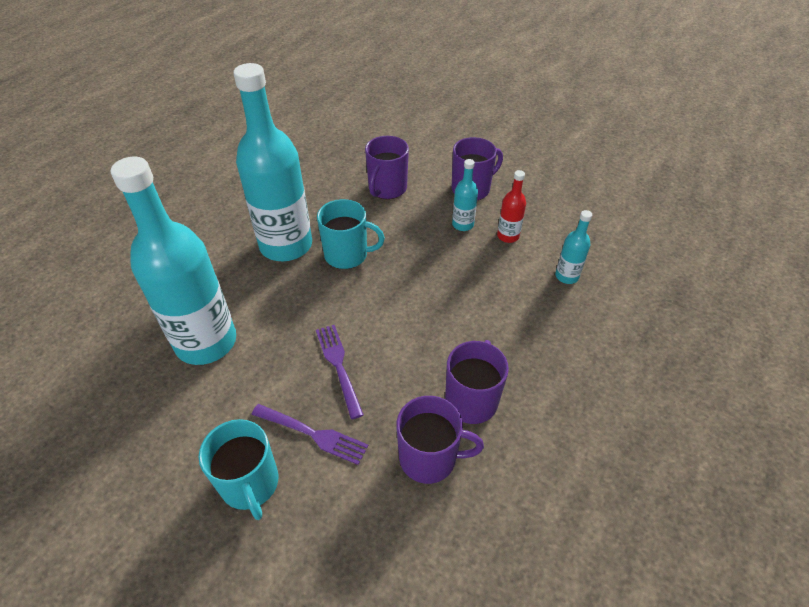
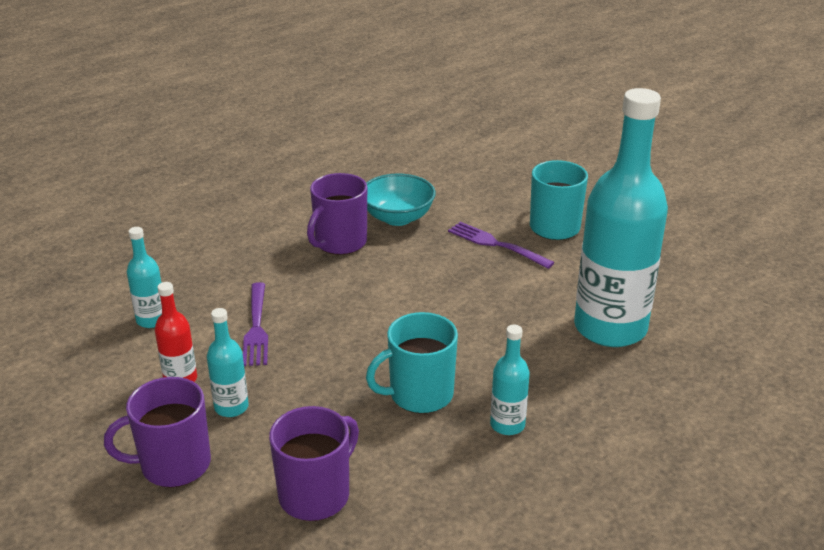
camera: 165 degrees left, 15 degrees down
(286, 245) = (507, 425): turquoise bottle -> turquoise bottle, size x0.43
(339, 366) = (461, 284): purple fork -> purple fork (256, 327)
(347, 255) = (419, 394): turquoise mug -> turquoise mug turned 45 degrees counterclockwise
(429, 458) = (398, 218): purple mug -> turquoise bowl

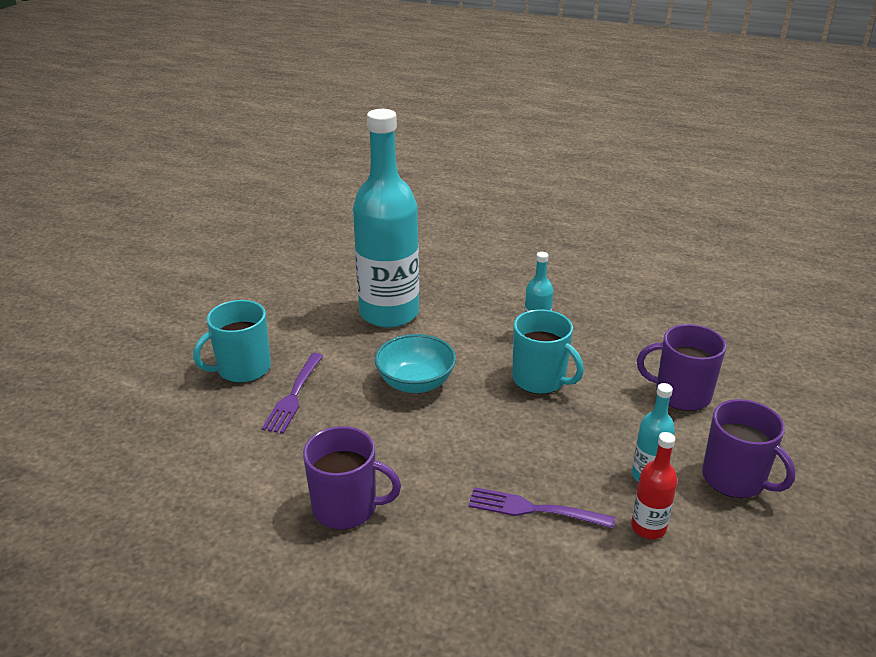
camera: 115 degrees left, 0 degrees up
(151, 320) = (590, 603): turquoise bottle -> none
(256, 327) = (535, 509): purple fork -> purple fork turned 135 degrees counterclockwise
(398, 218) = (270, 479): turquoise bowl -> turquoise bowl (415, 383)

